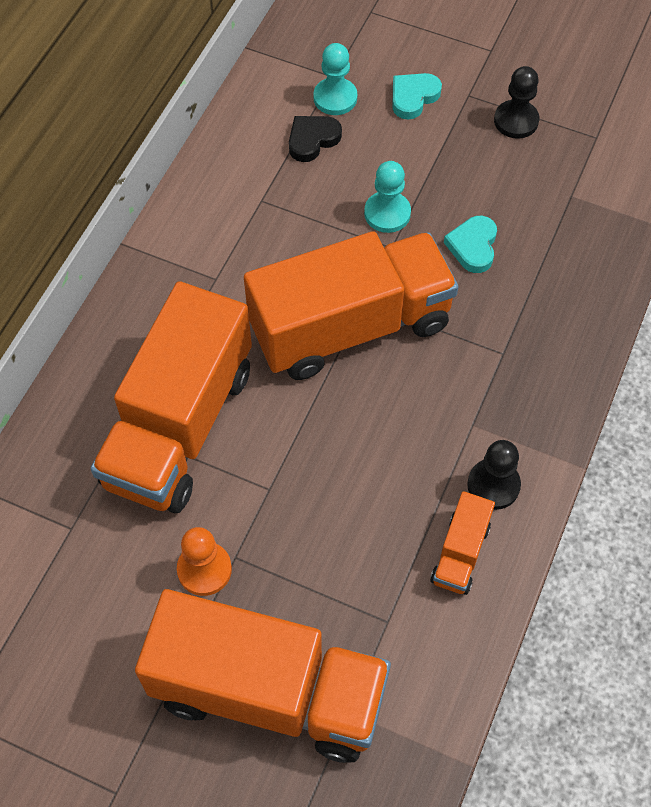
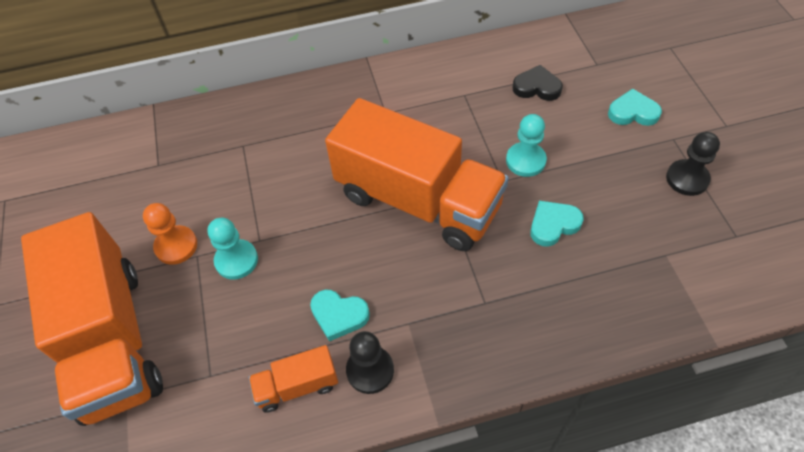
camera: 55 degrees right, 5 degrees down
(179, 426) = (266, 166): orange truck -> none
(335, 98) = (581, 76): turquoise pawn -> turquoise pawn (236, 260)
(417, 474) = (339, 315): none -> turquoise heart

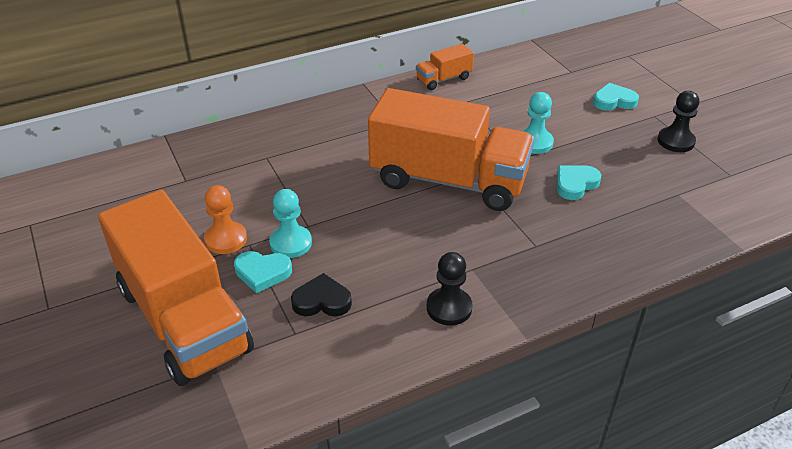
camera: 15 degrees left, 15 degrees down
(297, 386) = (384, 329): orange truck -> orange truck (443, 79)
(339, 315) = (405, 271): turquoise heart -> turquoise heart (262, 273)
(537, 87) = (525, 91): black heart -> black heart (322, 301)

